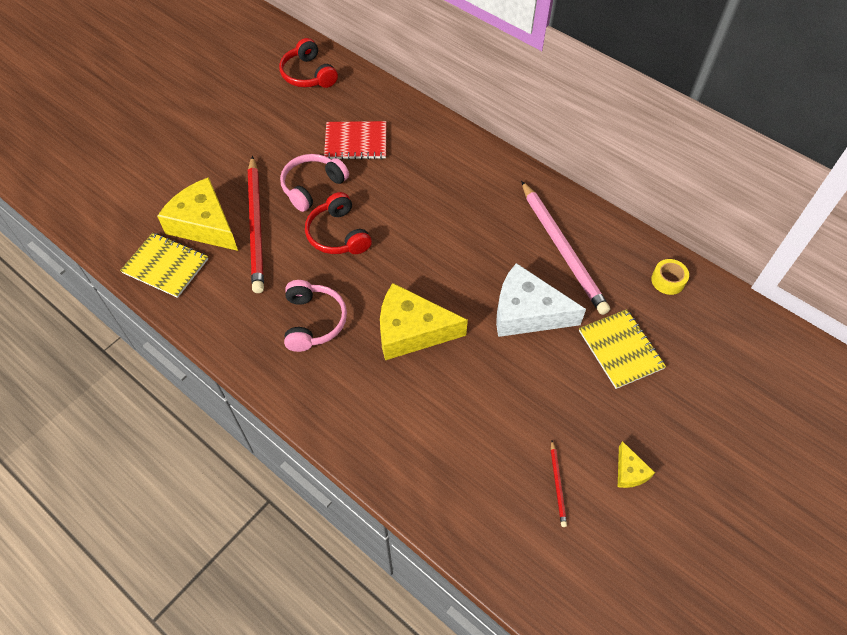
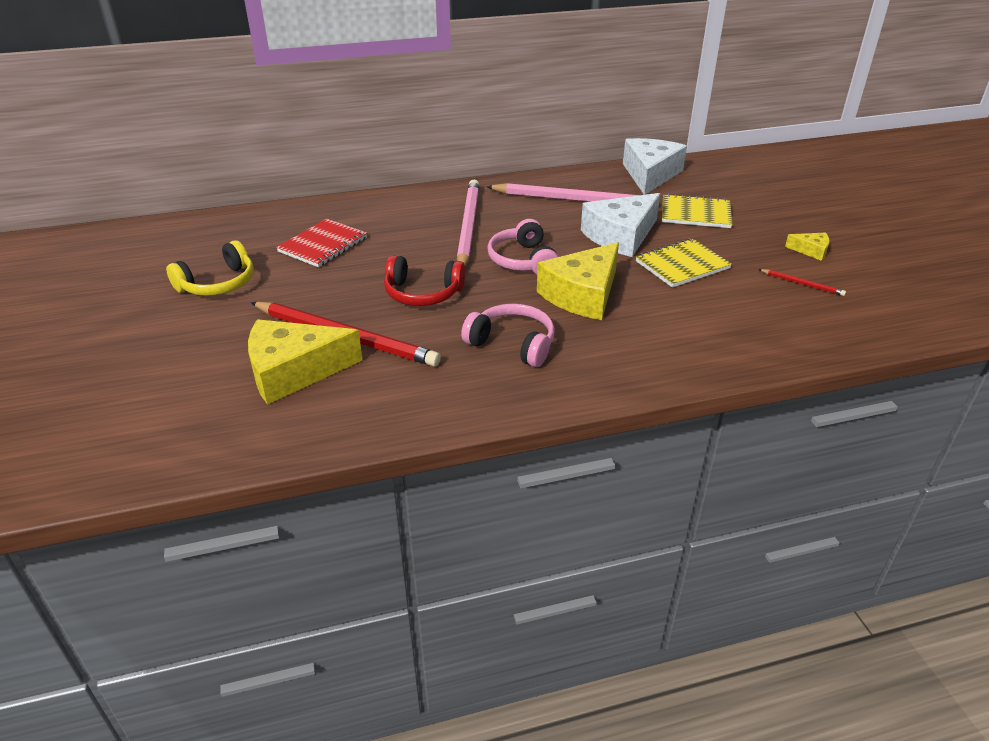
camera: 55 degrees left, 20 degrees down
(165, 266) = (316, 420): yellow notebook -> yellow notebook (682, 265)
(267, 124) = (218, 284): none -> yellow headphones
(308, 75) = (193, 239): red headphones -> none
(312, 186) = (342, 286): pink headphones -> pink headphones (522, 260)
(452, 206) = (468, 227): none -> pink pencil
(668, 280) = (650, 175): yellow tape -> white cheese

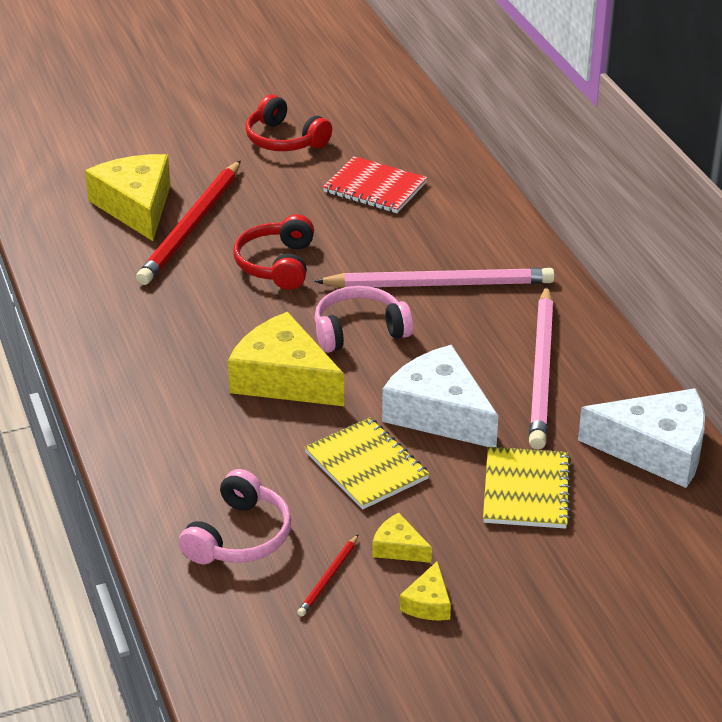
camera: 85 degrees right, 0 degrees up
(218, 284) = (284, 140): yellow headphones -> red headphones
(512, 344) = (180, 330): pink headphones -> pink headphones (240, 536)
(763, 258) = (398, 548): none -> yellow cheese

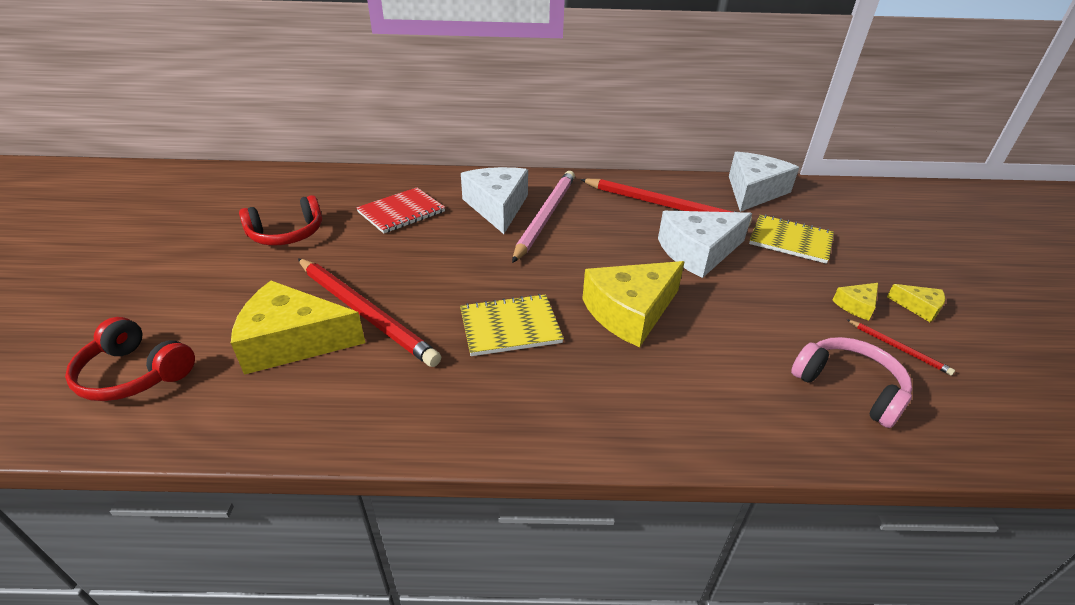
camera: 70 degrees left, 0 degrees up
(276, 264) = (465, 279): red headphones -> red headphones (135, 374)
(359, 331) = (583, 261): pink headphones -> none
(366, 466) = (756, 297): yellow notebook -> yellow notebook (510, 327)
(435, 245) = (497, 207): none -> white cheese
(542, 370) = (663, 205): pink pencil -> red pencil

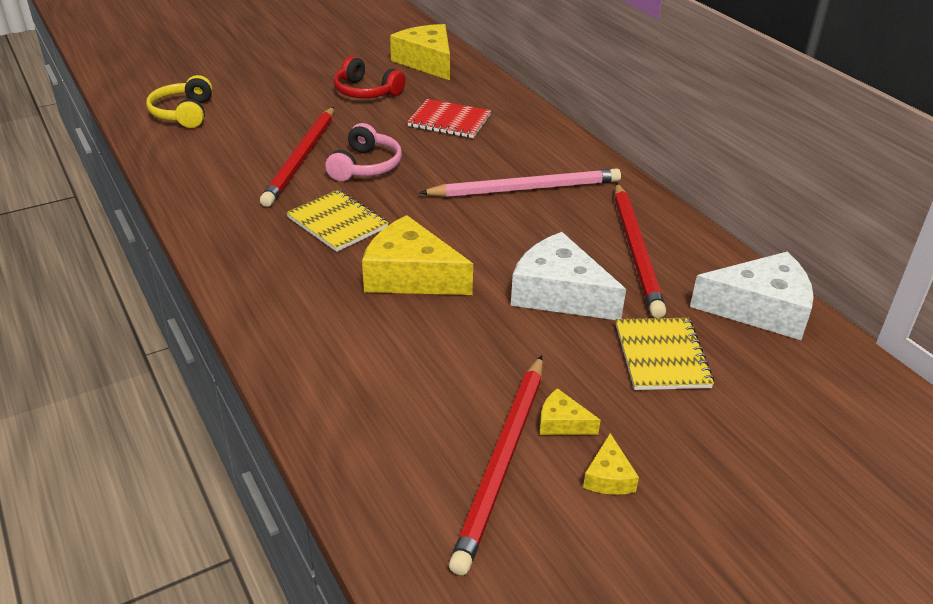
camera: 60 degrees right, 0 degrees up
(135, 374) = (183, 113): red headphones -> yellow headphones
(293, 341) = (250, 146): yellow cheese -> yellow cheese (427, 62)
(497, 207) = (512, 160): white cheese -> none
(849, 387) = (404, 427): pink headphones -> pink headphones (366, 166)
(898, 348) = (503, 461): red pencil -> red pencil, size x2.37

